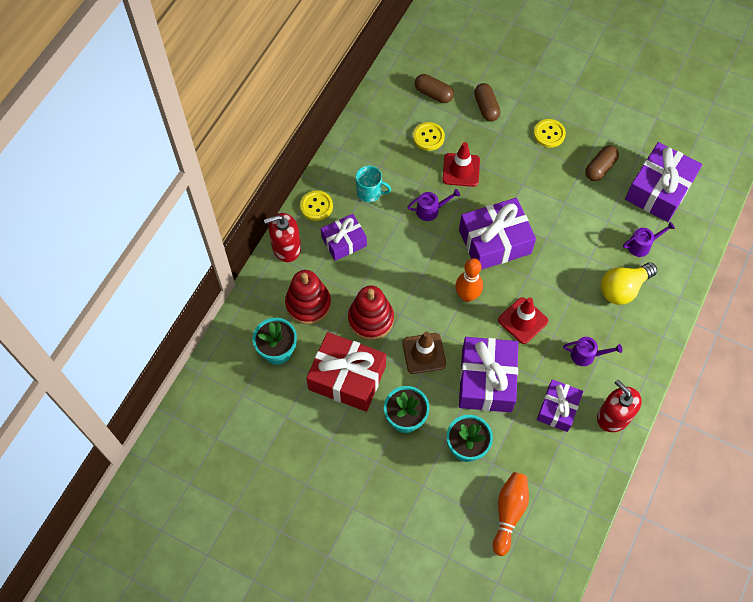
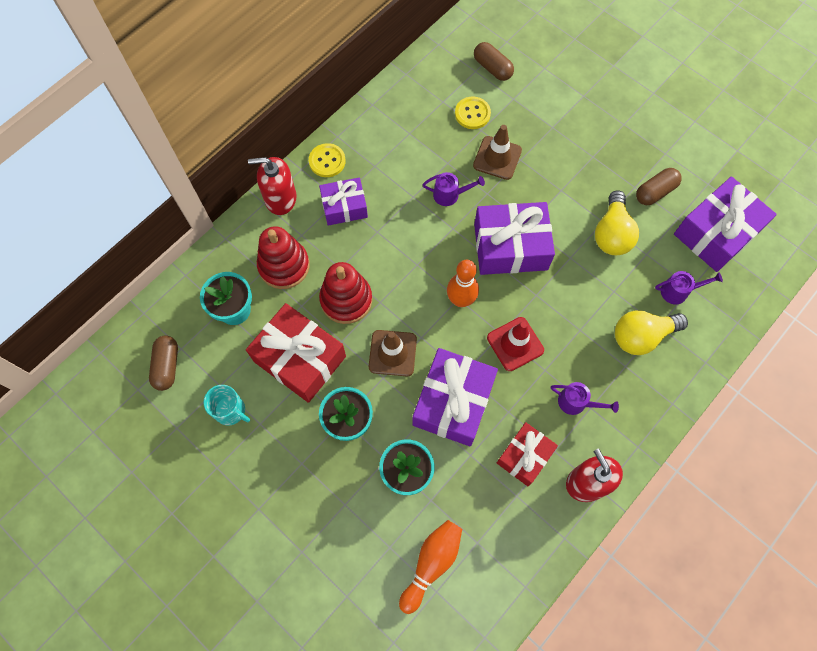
camera: 15 degrees right, 5 degrees up
(370, 192) = (389, 160): turquoise mug -> turquoise mug (231, 411)
(461, 170) = (497, 158): red traffic cone -> brown traffic cone
(486, 107) = (546, 96): brown capsule -> brown capsule (167, 366)
(549, 134) = (608, 140): yellow button -> none
(558, 409) = (524, 456): purple gift -> red gift
(575, 211) = (612, 233): none -> yellow light bulb

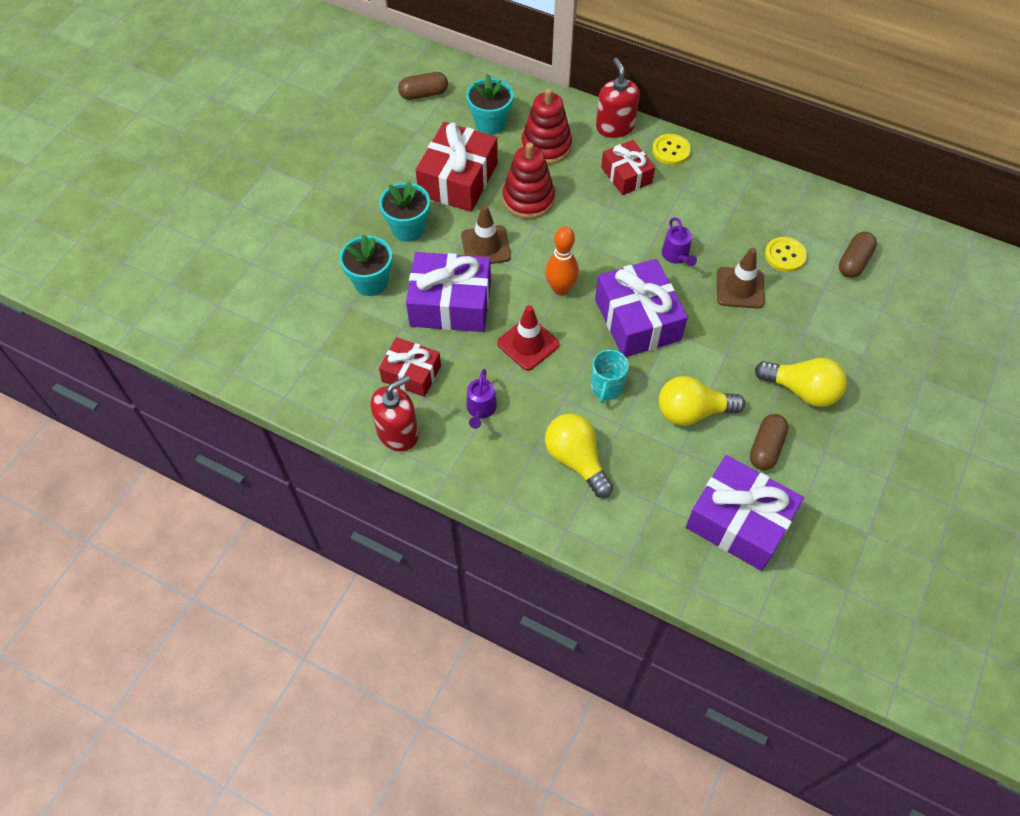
camera: 75 degrees right, 10 degrees down
(231, 411) = (395, 145): turquoise mug -> turquoise mug (606, 387)
(344, 207) = (626, 175): purple gift -> red gift
(431, 563) = (291, 318): orange bowling pin -> none
(607, 149) = (802, 390): none -> yellow light bulb
(655, 192) = (766, 448): brown capsule -> brown capsule turned 75 degrees clockwise
(678, 291) = (645, 490): purple watering can -> none

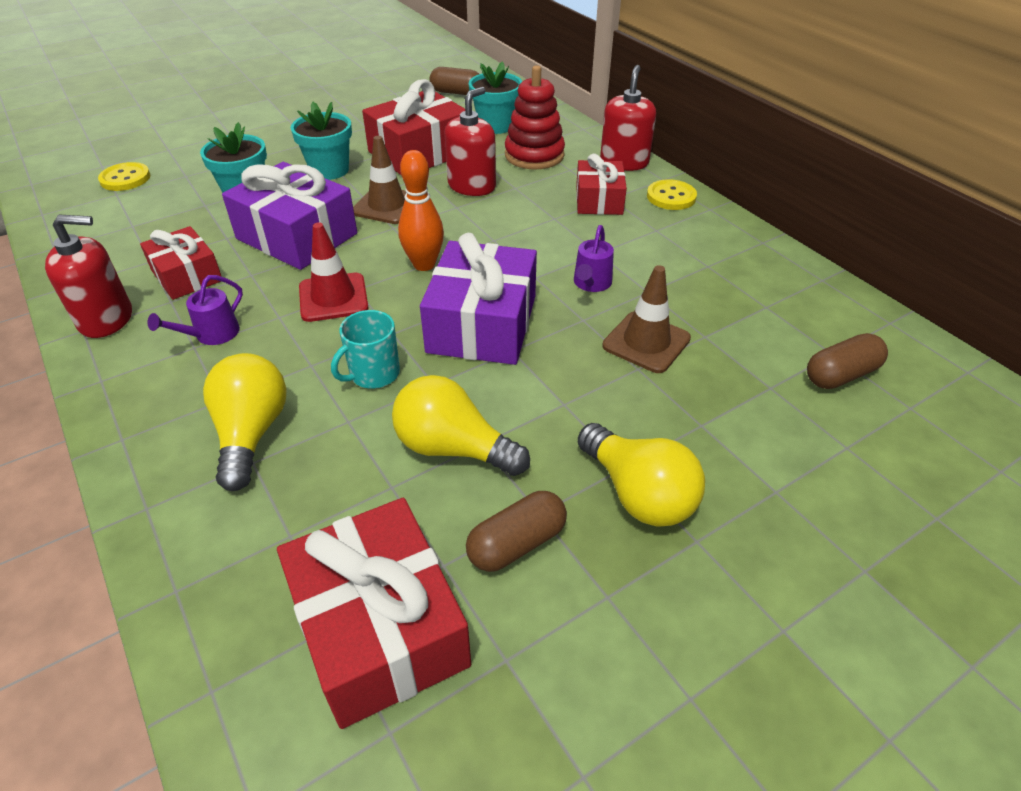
camera: 30 degrees right, 15 degrees down
(528, 199) = (472, 186): red stacking toy -> red soap dispenser
(738, 522) = (379, 628): purple gift -> red gift
(785, 255) = (739, 332): yellow button -> yellow button (125, 178)

